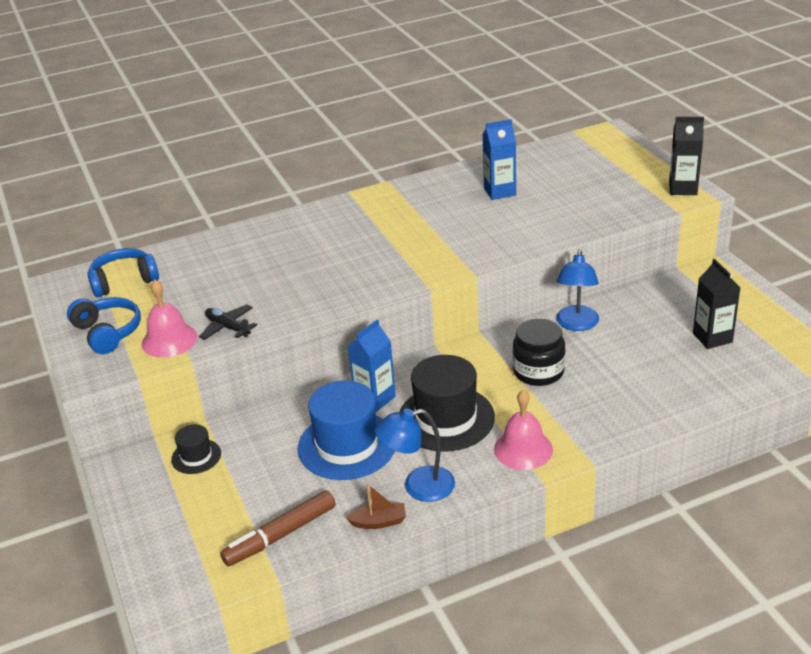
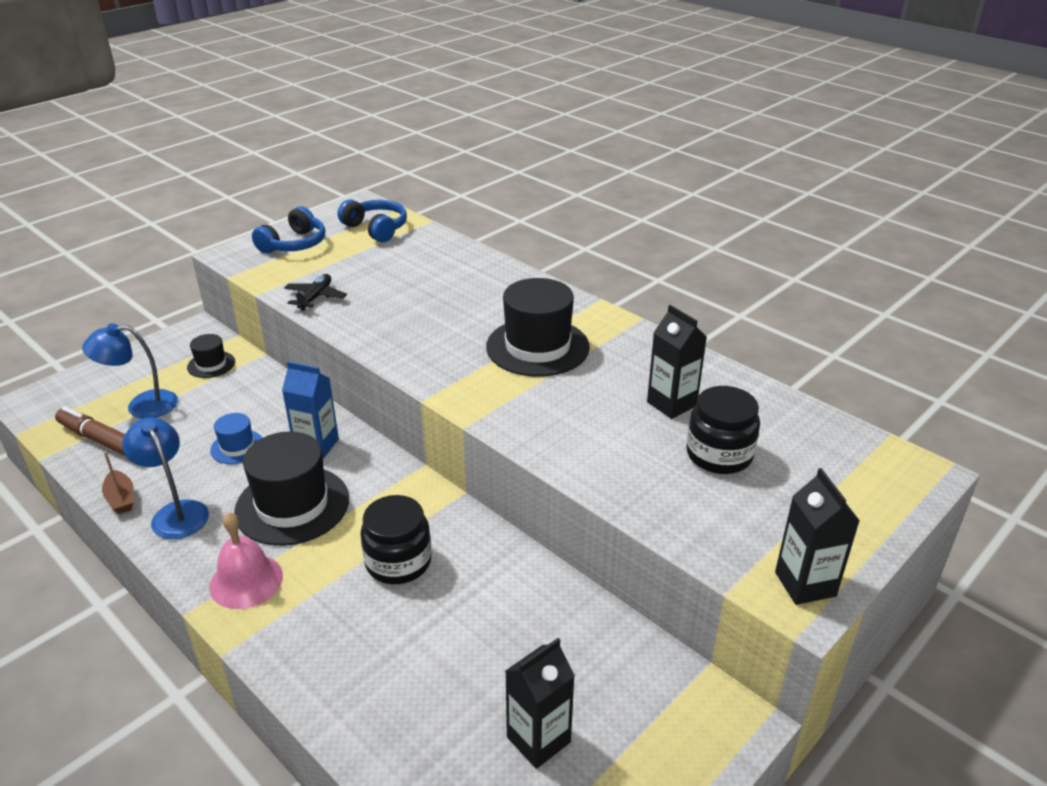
camera: 65 degrees right, 0 degrees up
(169, 340) = (289, 275): pink bell -> none
(347, 445) = (237, 447): blue hat -> blue hat, size x0.50
(394, 229) = (537, 347): none -> black hat
(500, 192) = (671, 404): blue carton -> black carton
(561, 187) = (719, 455): none -> black jar
(576, 324) = (511, 577): blue lamp -> blue lamp (141, 406)

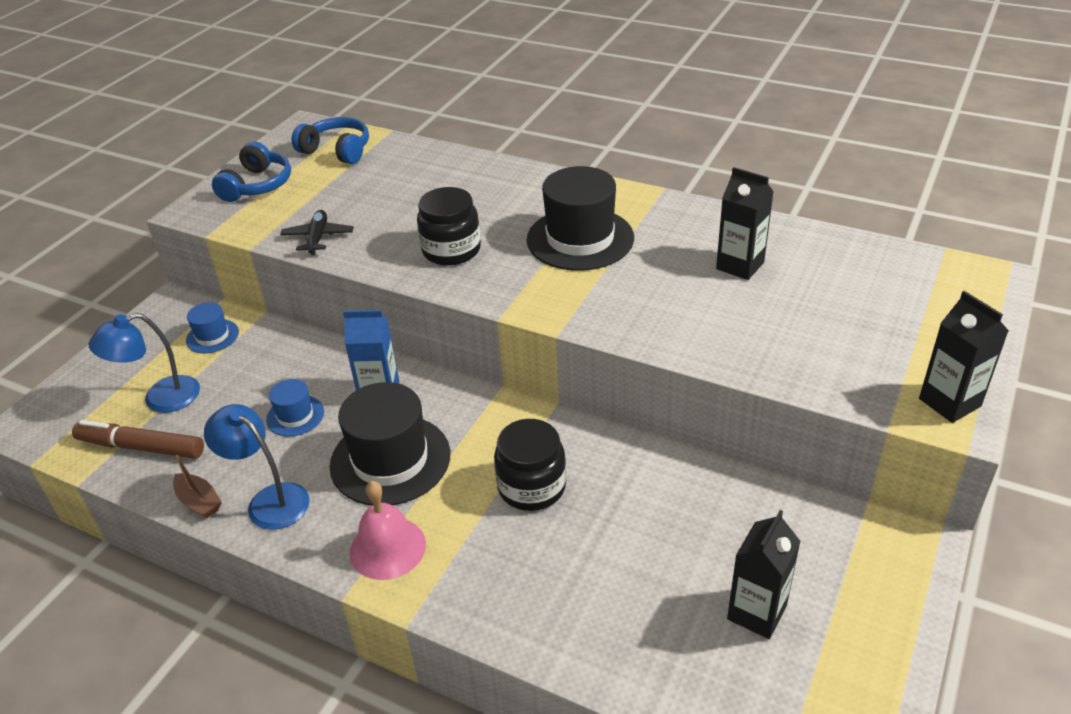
camera: 15 degrees left, 5 degrees up
(211, 364) = (212, 336): black hat -> blue hat
(719, 455) = (810, 304): black jar -> black jar (451, 250)

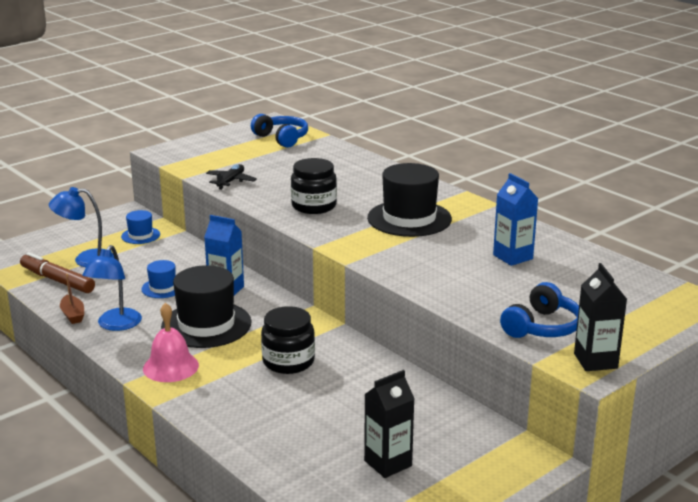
camera: 20 degrees right, 15 degrees down
(257, 185) = (213, 147): blue headphones -> blue headphones (542, 327)
(269, 500) = (115, 325): blue lamp -> blue lamp turned 135 degrees counterclockwise
(740, 265) = (513, 257): black carton -> blue carton

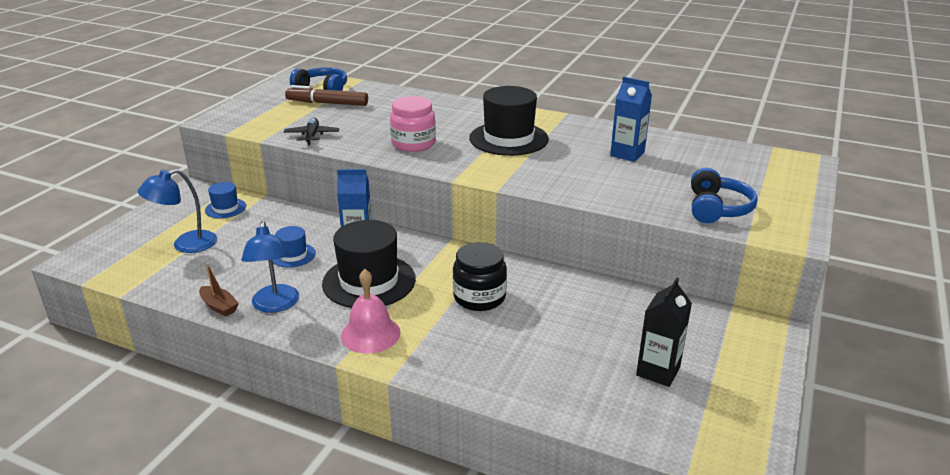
camera: 25 degrees left, 5 degrees up
(57, 280) = (171, 274): brown marker -> brown marker (327, 103)
(314, 206) = (413, 144): black jar -> pink jar
(595, 361) = (788, 228): black carton -> none

